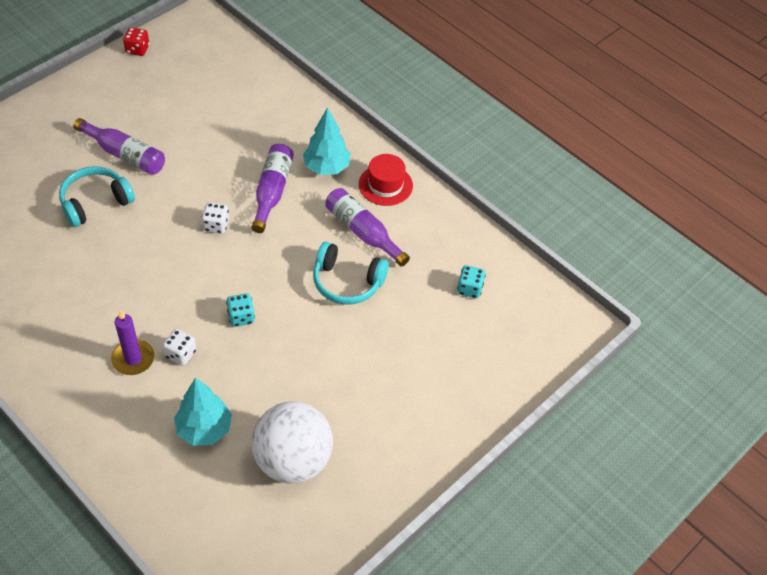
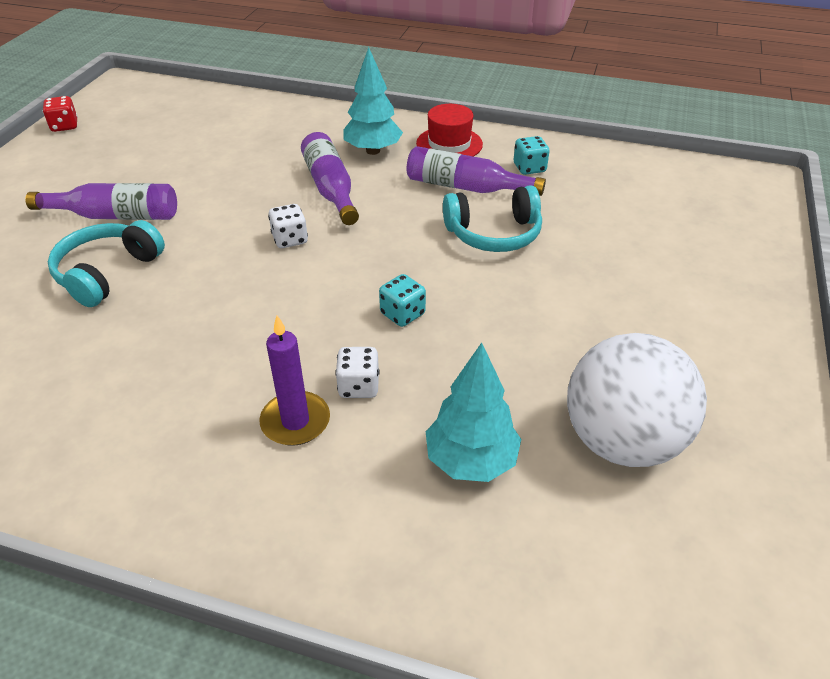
camera: 25 degrees left, 10 degrees down
(469, 289) = (624, 192): turquoise dice -> turquoise dice (529, 168)

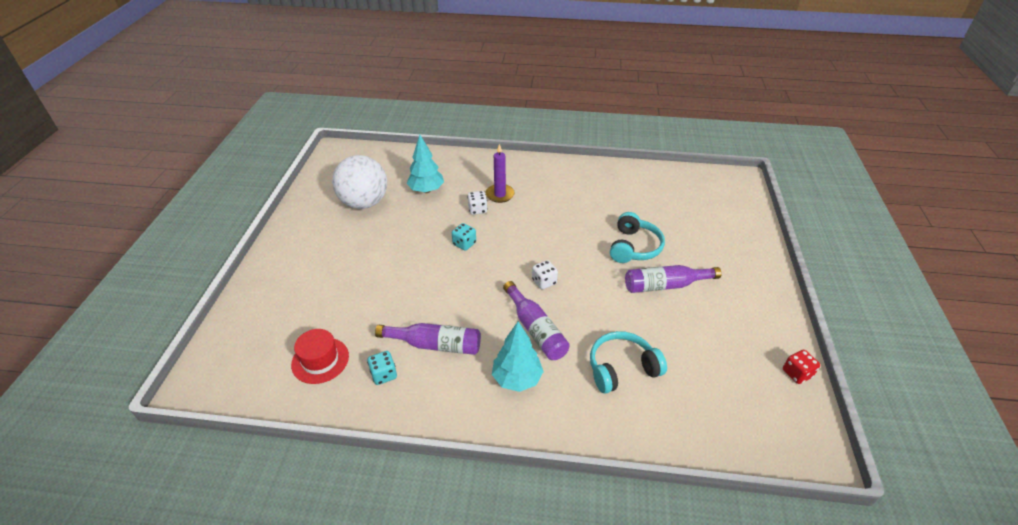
camera: 170 degrees right, 0 degrees up
(449, 144) = (452, 398): red hat -> red hat (320, 360)
(494, 234) = (415, 303): turquoise headphones -> turquoise headphones (621, 368)

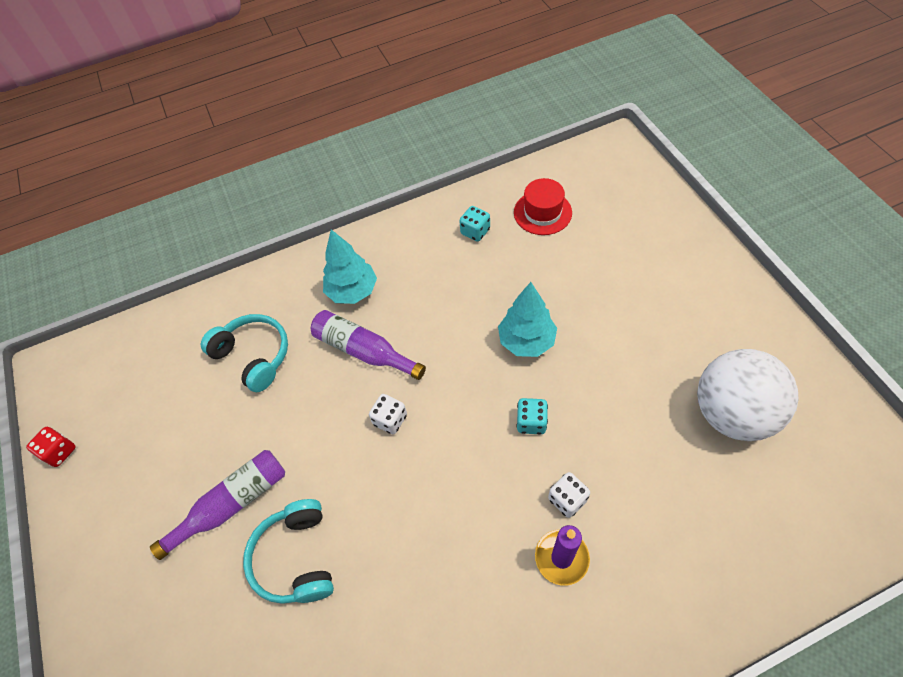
camera: 155 degrees right, 15 degrees up
(426, 190) = (678, 495): turquoise tree -> turquoise tree (526, 341)
(435, 345) = (453, 280): purple bottle -> none
(621, 368) = (254, 356): turquoise headphones -> turquoise headphones turned 90 degrees counterclockwise

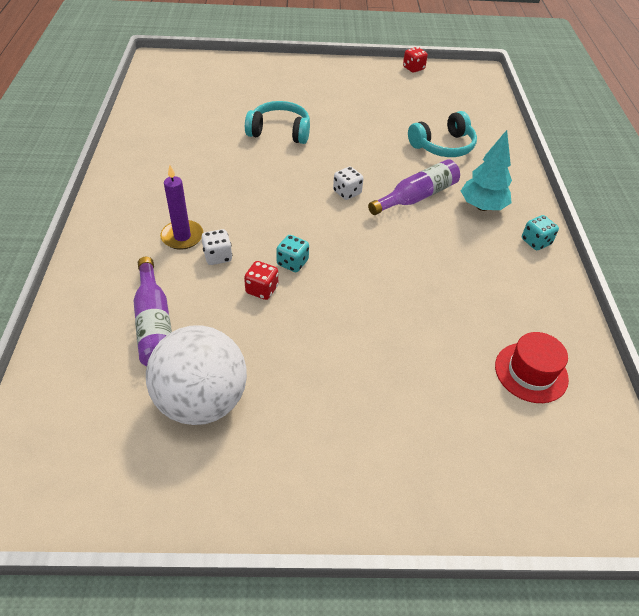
camera: 105 degrees right, 10 degrees down
(232, 504) = (333, 117): purple bottle -> purple bottle (154, 324)
(475, 231) = (523, 306): turquoise dice -> turquoise dice (535, 242)
(526, 341) = (370, 291): turquoise tree -> none
(584, 431) = (262, 289): none -> red dice

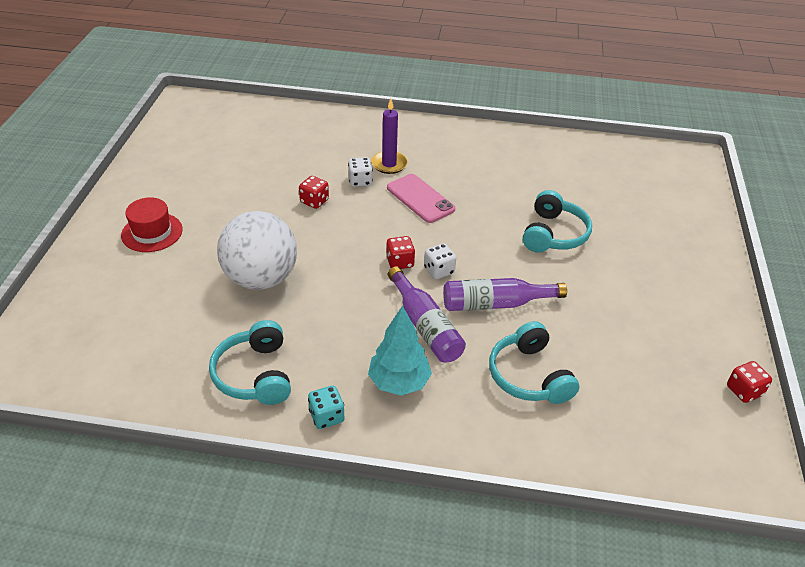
camera: 100 degrees right, 5 degrees down
(154, 324) = (295, 149): purple bottle -> purple bottle (495, 304)
(202, 401) = (218, 167): white ball -> white ball (261, 278)
(242, 209) = (420, 198): none -> pink phone
(292, 263) = (341, 221): turquoise dice -> none
(343, 216) = (400, 262): none -> red dice
(520, 292) = (254, 374): none -> turquoise headphones
(531, 372) = (157, 351): red hat -> red hat (152, 232)

